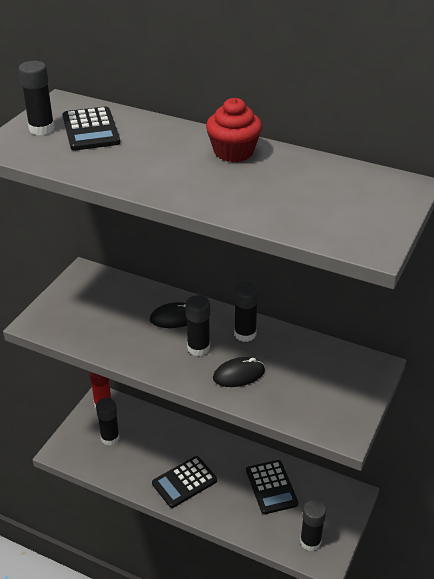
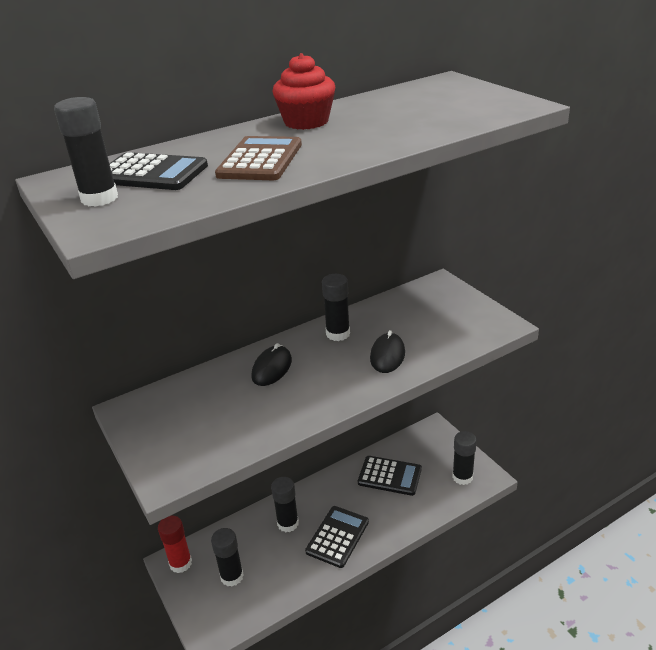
camera: 55 degrees left, 5 degrees down
(142, 161) = (260, 160): none -> brown calculator
(184, 482) = (337, 536): black calculator -> black calculator turned 150 degrees counterclockwise
(198, 348) = (329, 367): black glue stick -> black glue stick (288, 523)

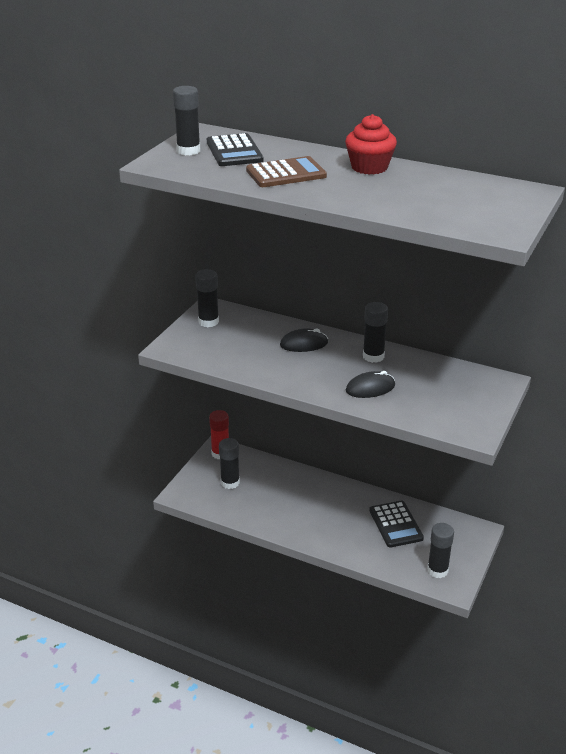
camera: 55 degrees right, 0 degrees up
(288, 523) = (297, 488): black glue stick -> black glue stick (208, 322)
(337, 536) = (308, 520): black calculator -> none

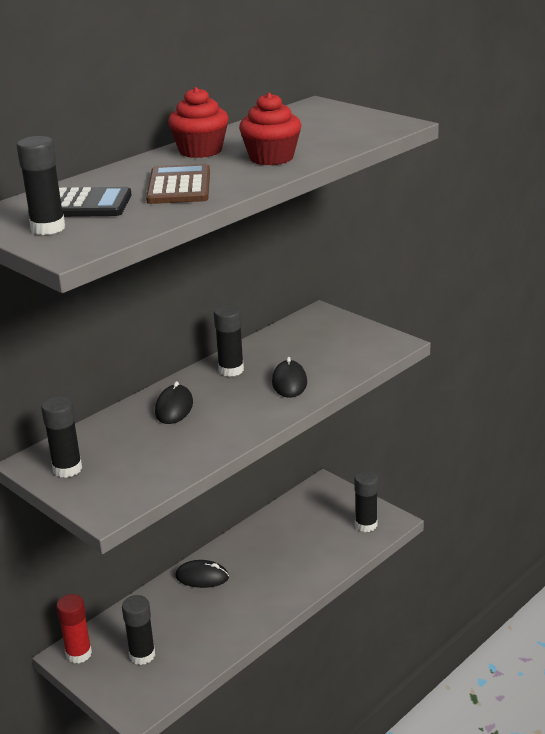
camera: 70 degrees left, 5 degrees down
(322, 489) = (202, 577): none -> black mouse
(369, 194) = (271, 158): none -> red cupcake
(396, 524) = (287, 536): black calculator -> none

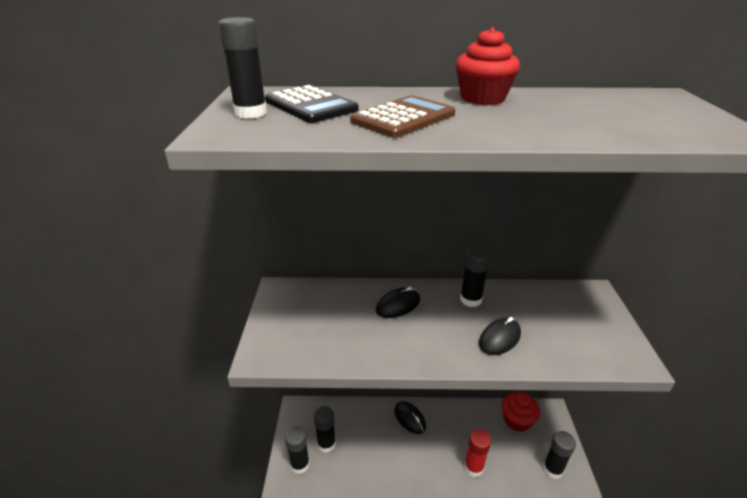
camera: 45 degrees right, 5 degrees up
(67, 469) = (286, 307): black glue stick -> black glue stick (300, 464)
(79, 654) = (301, 413): red glue stick -> red glue stick (473, 467)
(271, 158) = (531, 123): red cupcake -> red cupcake (517, 420)

